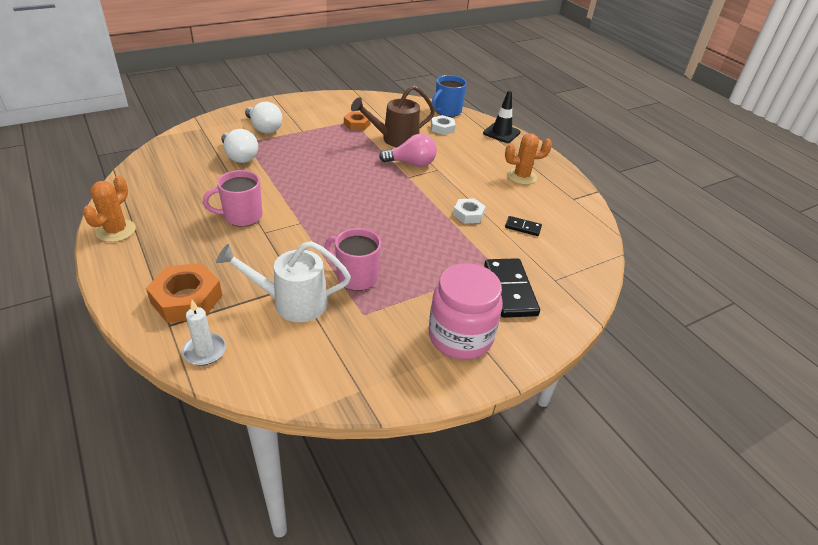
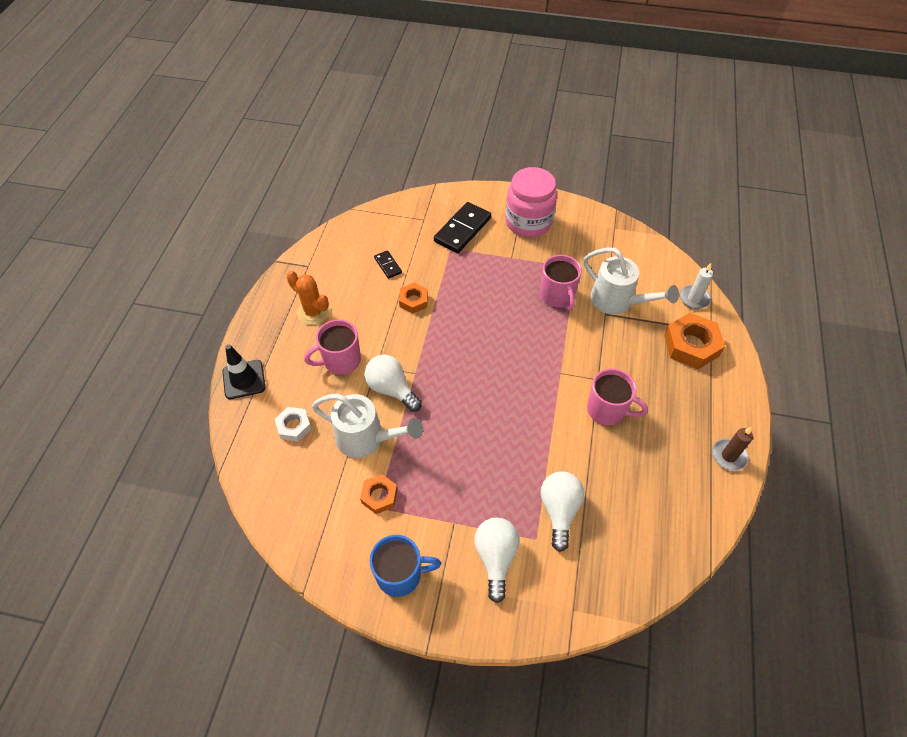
camera: 135 degrees left, 15 degrees up
(116, 231) = (728, 456): orange cactus -> brown candle
(395, 139) = (367, 439): brown watering can -> white watering can
(411, 163) = (391, 389): pink light bulb -> white light bulb
(447, 111) = (248, 456): blue mug -> blue mug (400, 574)
(463, 162) = (341, 361): none -> pink mug
(468, 214) = (413, 301): white nut -> orange nut

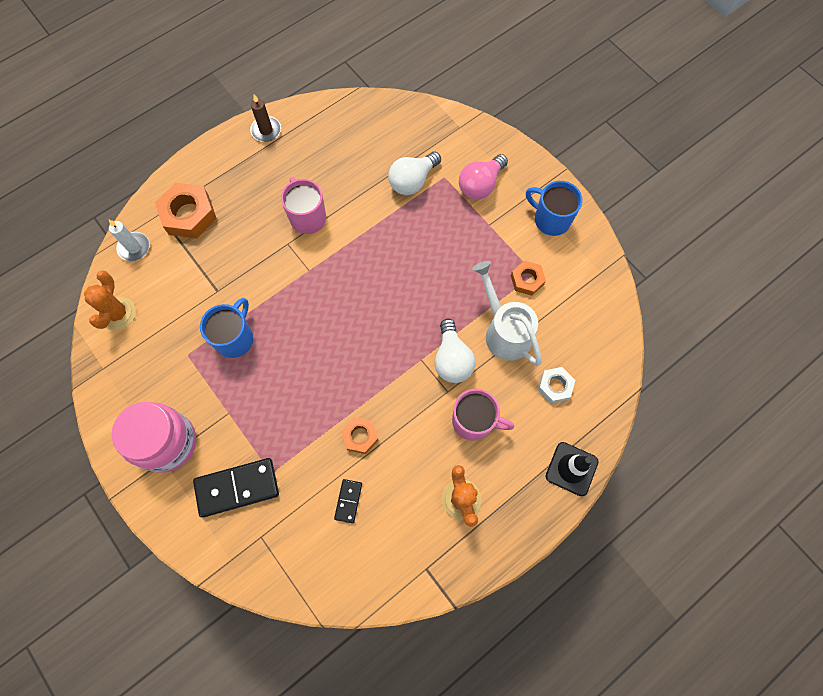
camera: 140 degrees left, 15 degrees up
(495, 557) = (480, 185): white light bulb -> pink light bulb
(557, 296) = (235, 338): pink mug -> blue mug
(617, 302) = (194, 293): white watering can -> none
(647, 258) = (118, 313): none -> orange cactus

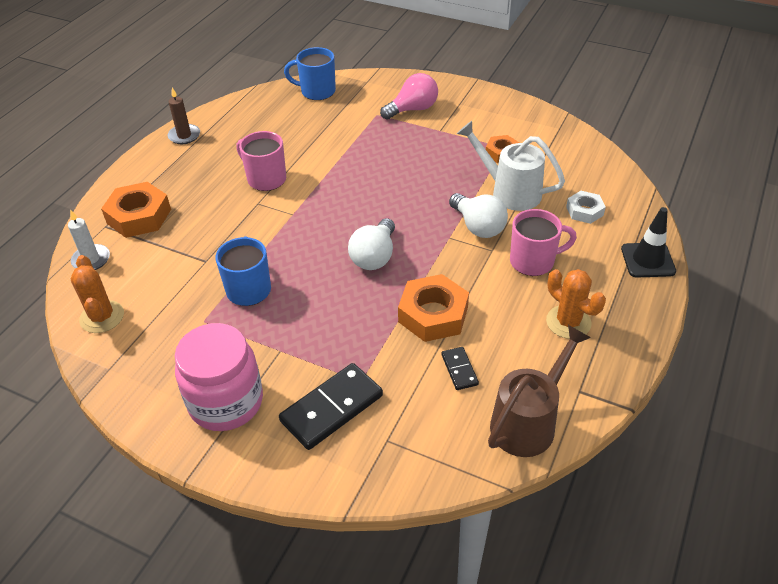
camera: 25 degrees left, 25 degrees down
(360, 436) = (433, 314): orange nut -> orange nut, size x1.71
(370, 576) = (528, 421): none -> brown watering can
(412, 181) = (350, 125): white light bulb -> white light bulb (374, 256)
(480, 185) = (413, 109): pink light bulb -> pink light bulb turned 135 degrees counterclockwise
(551, 219) = (490, 111): blue mug -> blue mug (317, 91)

